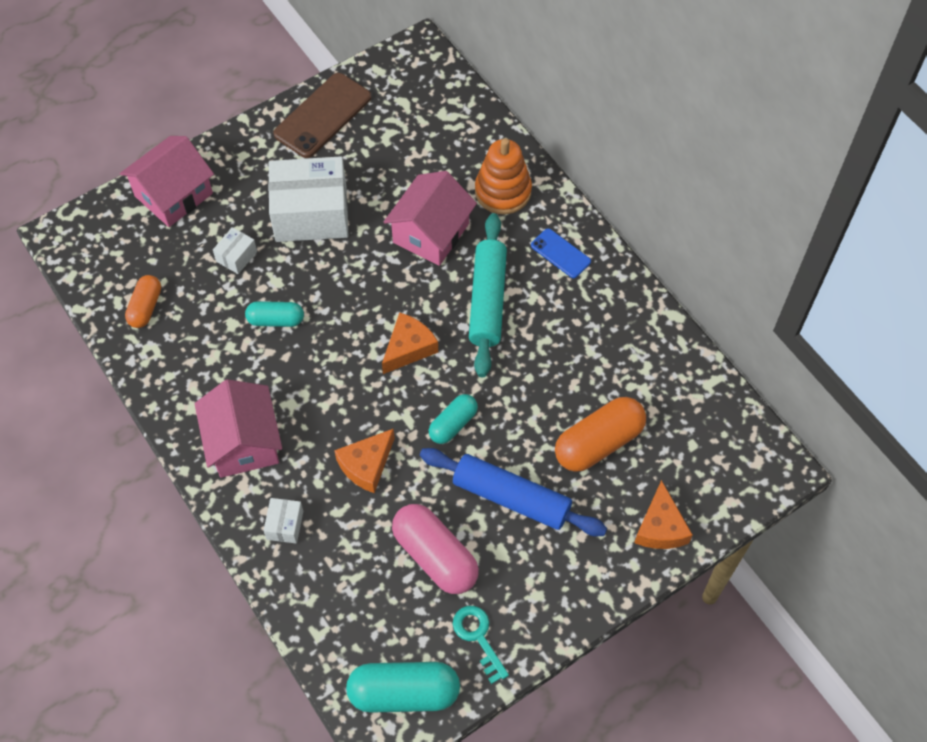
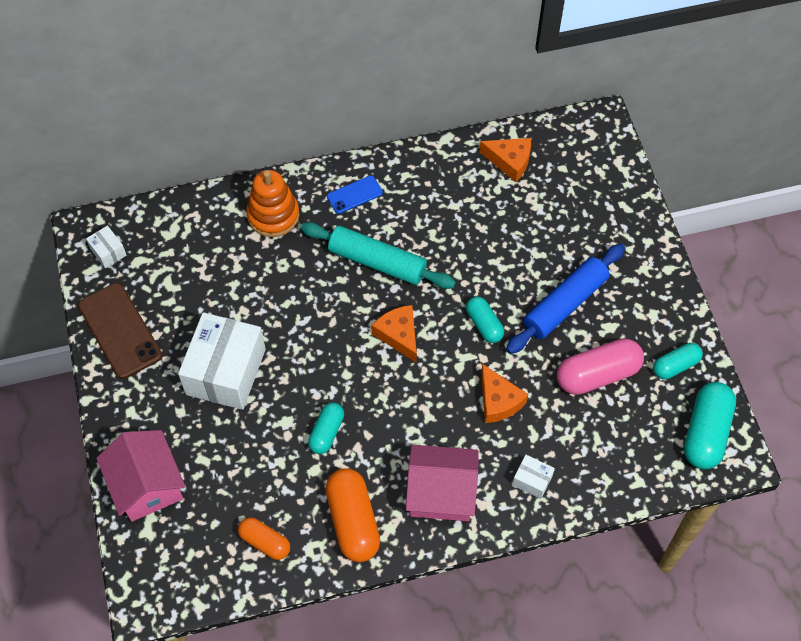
camera: 70 degrees left, 0 degrees up
(236, 256) = (243, 447): white box -> white box (108, 252)
(431, 233) = (291, 283): pink house -> none
(478, 637) = (675, 366): turquoise key -> turquoise capsule
(598, 443) = (538, 228): orange capsule -> orange capsule (353, 521)
(660, 527) = (623, 213): orange cheese -> orange cheese (509, 161)

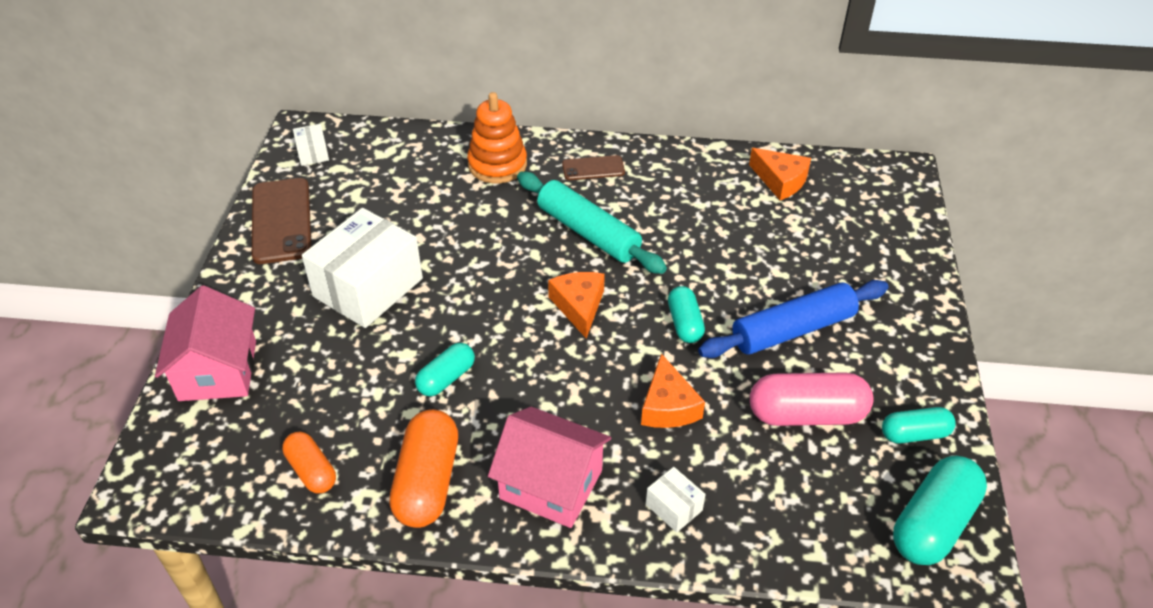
camera: 20 degrees right, 15 degrees down
(354, 195) = (593, 168): blue phone -> brown phone

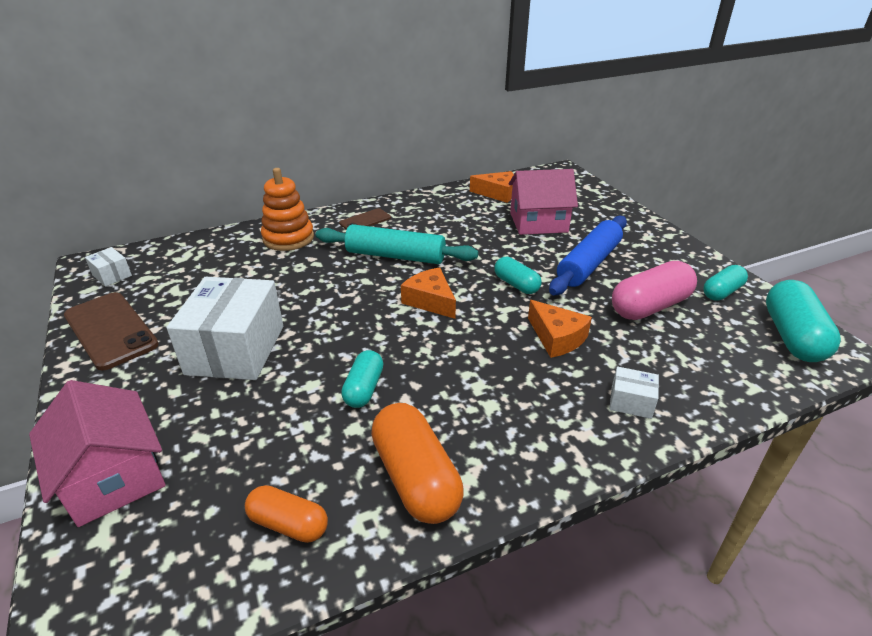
camera: 30 degrees left, 10 degrees down
(551, 484) = (524, 429): pink house -> pink house (538, 222)

